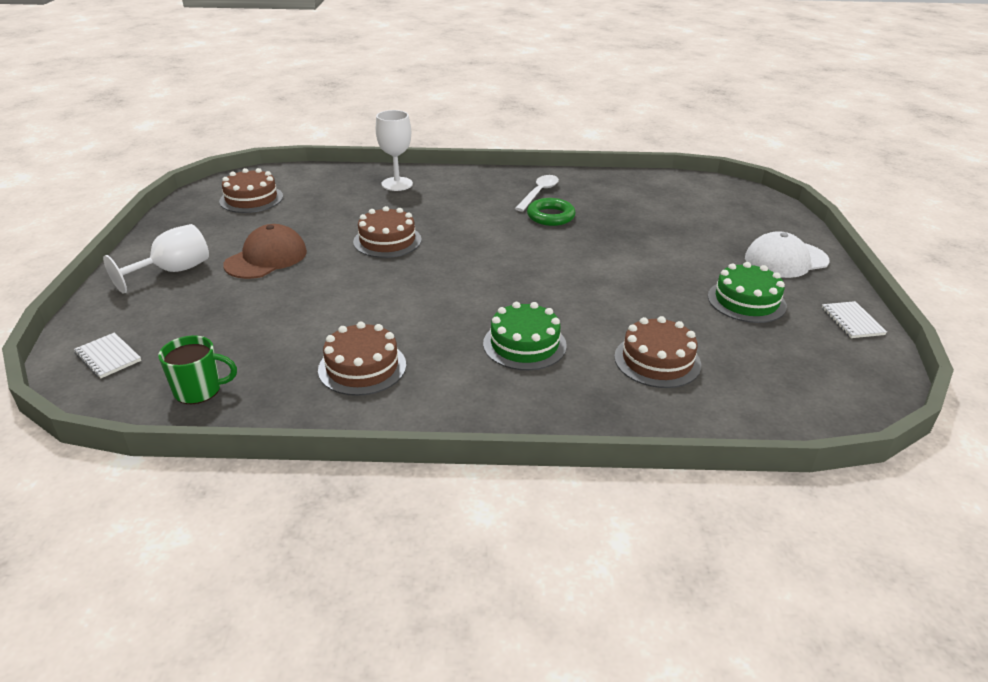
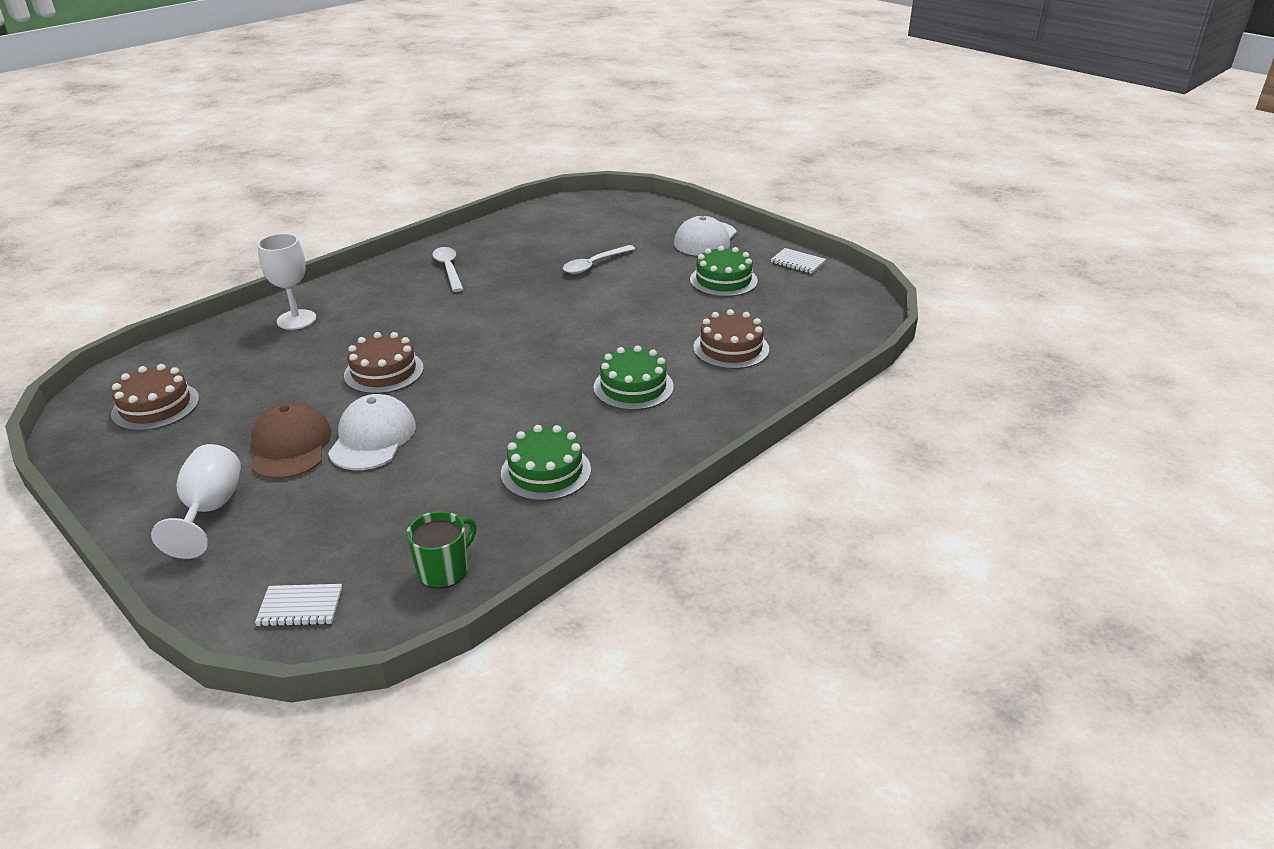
camera: 45 degrees left, 0 degrees up
(311, 279) = (372, 438): none -> white cap
(362, 367) = (546, 471): brown cake -> green cake
(550, 216) = (491, 284): green ring -> none
(651, 237) = (594, 264): none -> white spoon

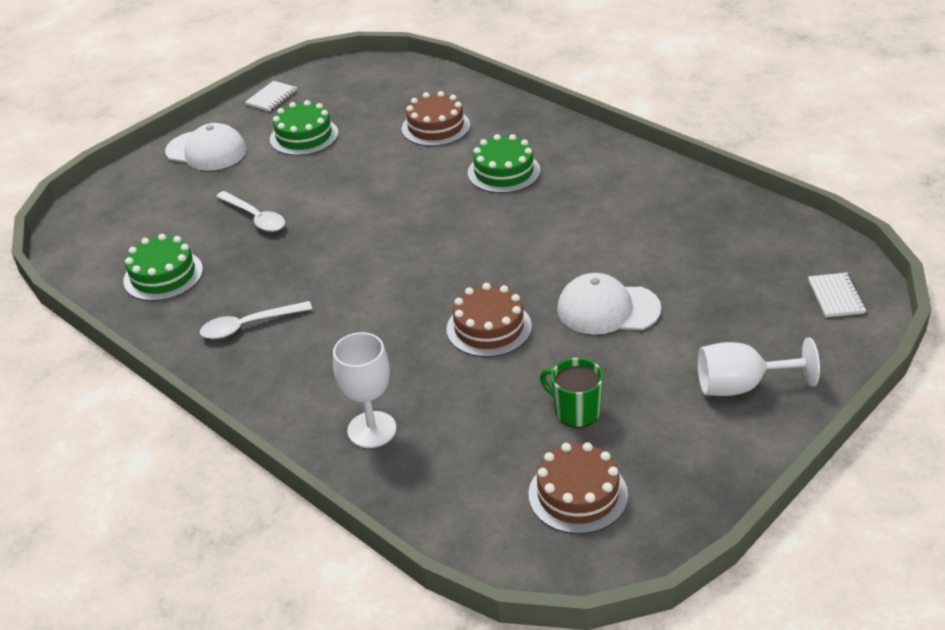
camera: 90 degrees left, 5 degrees up
(290, 446) = (632, 361): brown cap -> none
(444, 570) = (769, 234): green mug -> green mug (575, 411)
(546, 471) = (636, 203): green cake -> green cake (163, 275)

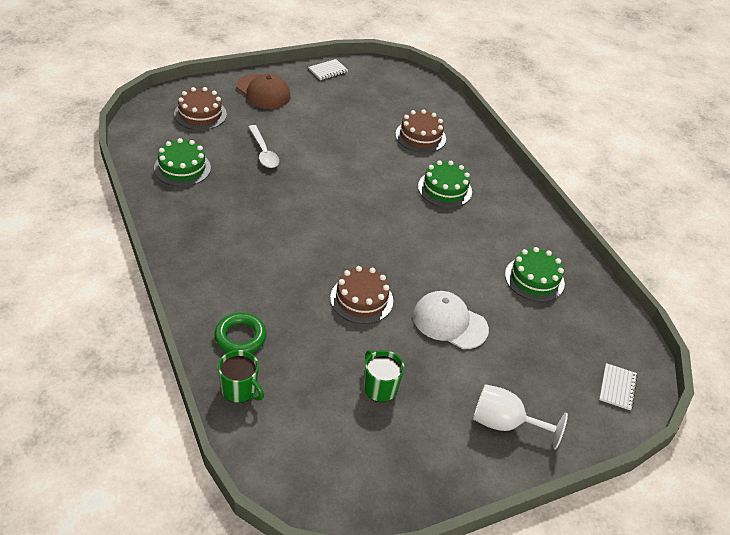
camera: 15 degrees right, 5 degrees up
(206, 151) = (263, 92): white cap -> brown cap
(248, 325) = (211, 227): white spoon -> none
(304, 136) = (331, 107): green cake -> green cake (534, 279)
(372, 430) = (240, 337): white goblet -> green ring
(412, 486) = (240, 390): none -> green mug
(578, 494) = (342, 449): brown cake -> brown cake (200, 114)

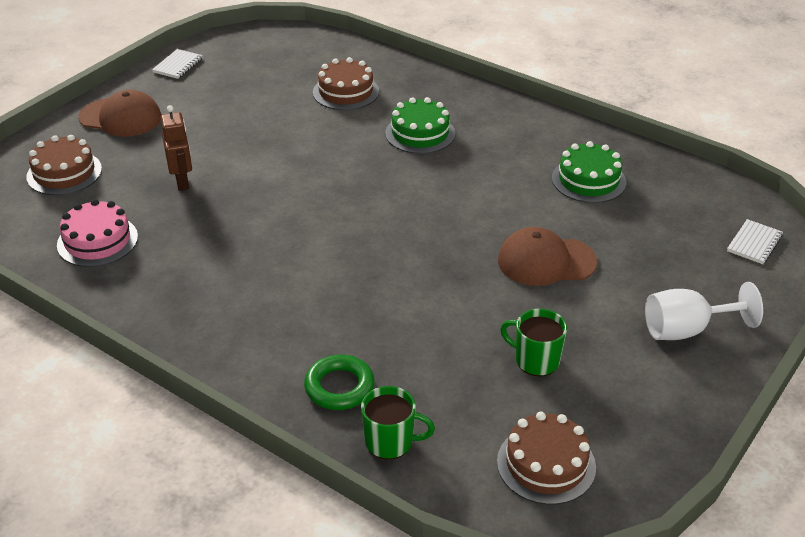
camera: 25 degrees left, 5 degrees down
(182, 168) = (97, 241): green cake -> pink cake
(263, 152) = (182, 181): white spoon -> brown robot
(361, 299) = (435, 283): brown cake -> brown cake (546, 464)
(449, 322) = (546, 261): white cap -> brown cap
(617, 387) = (754, 243): white notebook -> white notebook turned 45 degrees clockwise

